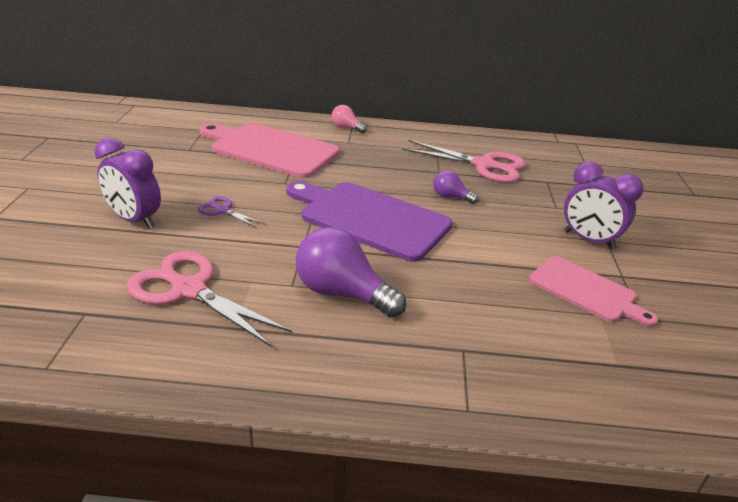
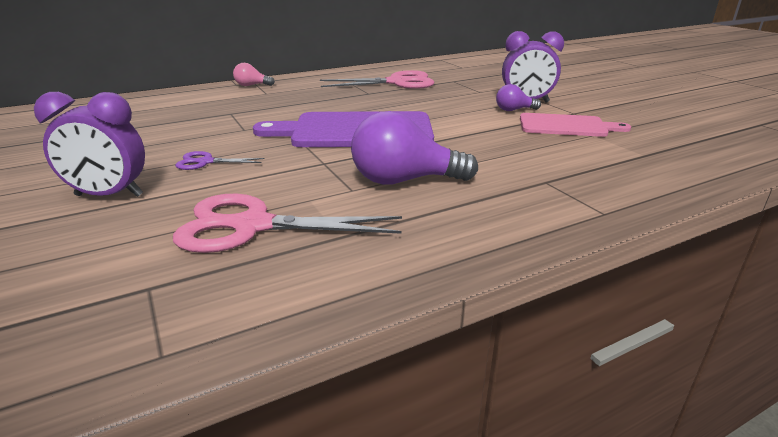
camera: 30 degrees left, 5 degrees down
(271, 149) = (197, 112): pink cutting board -> none
(451, 197) = (400, 104): purple light bulb -> purple light bulb (514, 110)

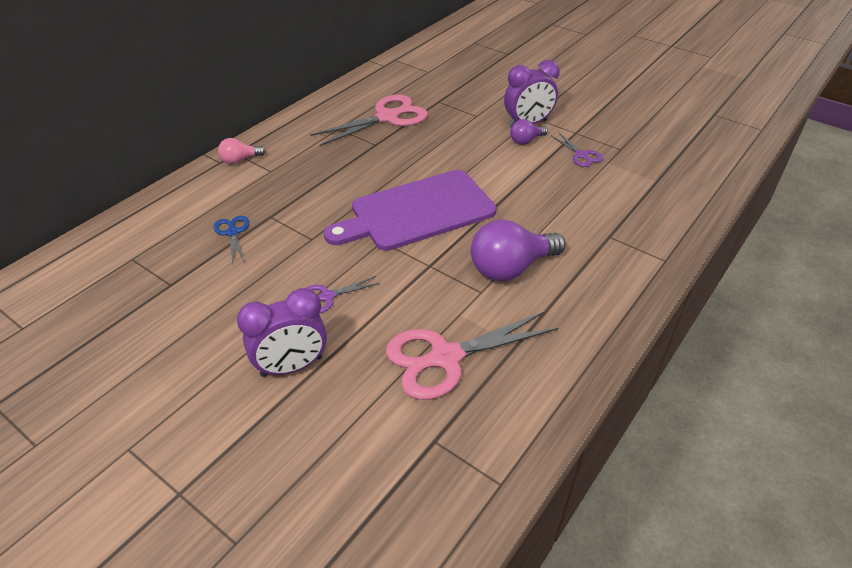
camera: 25 degrees left, 15 degrees up
(190, 116) = (233, 232): none -> blue scissors
(566, 126) = (581, 155): pink cutting board -> purple scissors

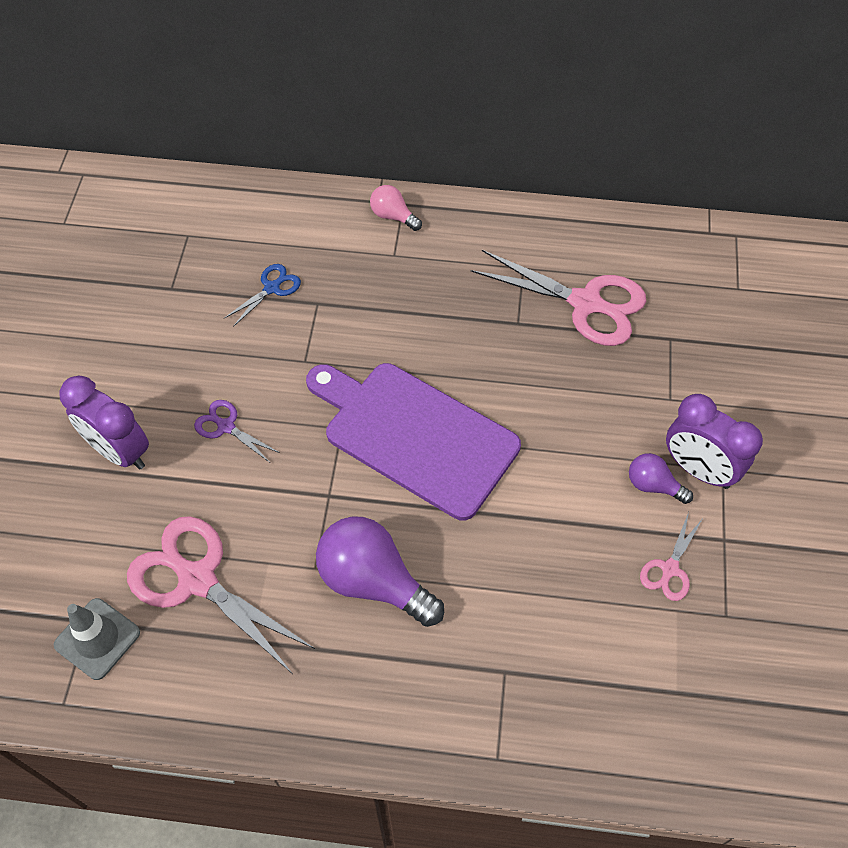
camera: 60 degrees right, 15 degrees up
(455, 439) = (97, 639): none -> grey traffic cone
(581, 155) = (670, 569): purple scissors -> pink scissors

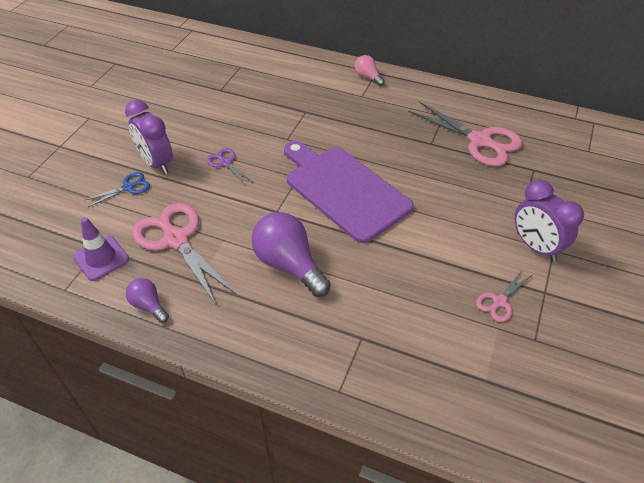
camera: 15 degrees right, 10 degrees down
(97, 639) = (101, 258): grey traffic cone -> purple traffic cone
(272, 288) = (280, 99): blue scissors -> blue scissors (128, 187)
(653, 485) = (500, 249): purple light bulb -> purple light bulb (149, 305)

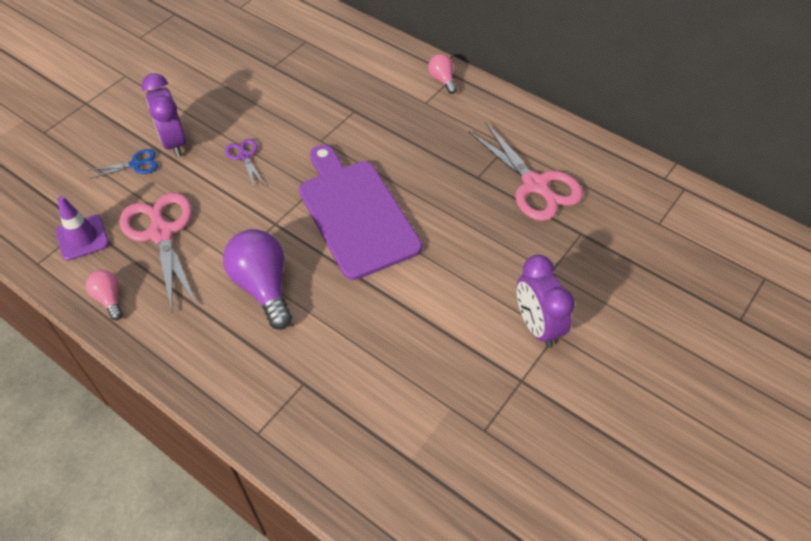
camera: 15 degrees right, 5 degrees up
(149, 305) = (109, 299): purple light bulb -> pink light bulb
(499, 301) = (466, 379): pink scissors -> none

